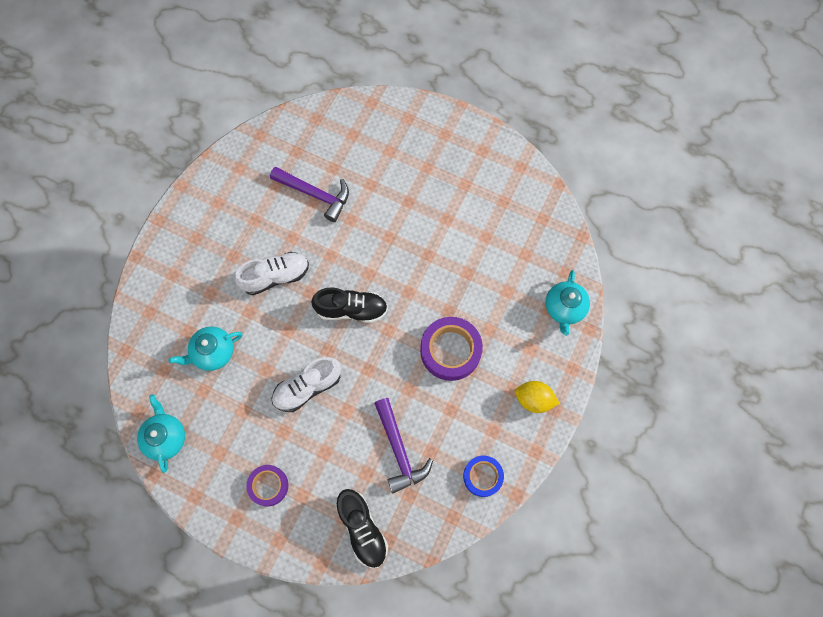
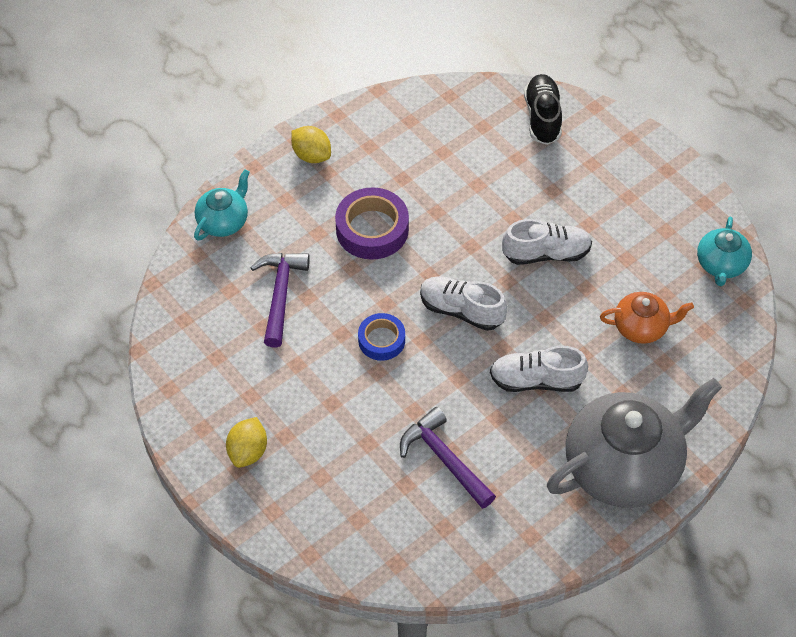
camera: 155 degrees left, 15 degrees down
(193, 239) = (624, 466): none -> grey teapot
(213, 353) = (641, 327): turquoise teapot -> orange teapot
(268, 486) = (623, 184): purple tape -> none
(351, 310) = (461, 310): black shoe -> white shoe
(399, 450) = (474, 164): purple hammer -> purple hammer (280, 295)
(444, 147) = (248, 451): none -> yellow lemon
(483, 476) = (402, 114): blue tape -> blue tape (381, 340)

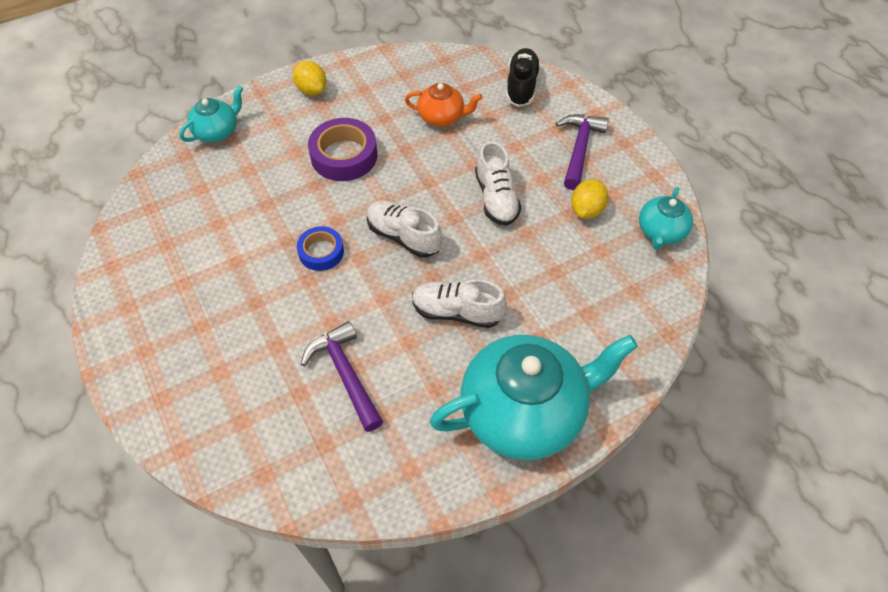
camera: 10 degrees right, 0 degrees up
(248, 451) = (160, 335): yellow lemon -> yellow lemon (586, 210)
(280, 295) = (243, 199): purple hammer -> purple hammer (579, 149)
(546, 253) = (496, 198): white shoe -> white shoe turned 75 degrees clockwise
(624, 466) = (524, 412): grey teapot -> turquoise teapot
(641, 327) = (571, 277): orange teapot -> orange teapot (442, 117)

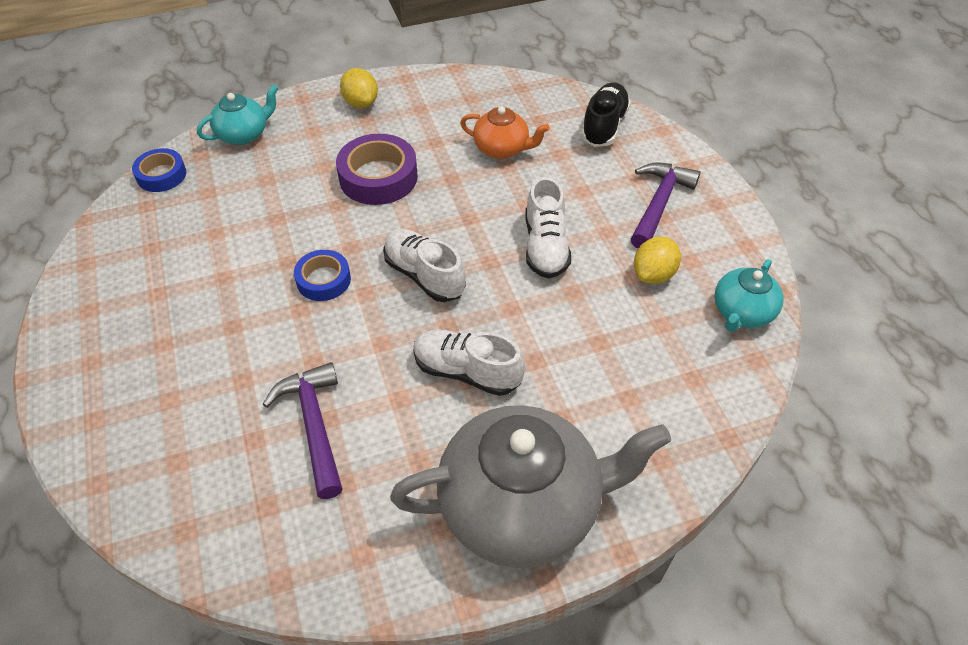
camera: 10 degrees right, 5 degrees down
(155, 178) = (161, 175): none -> blue tape
(524, 412) = (522, 506): turquoise teapot -> grey teapot

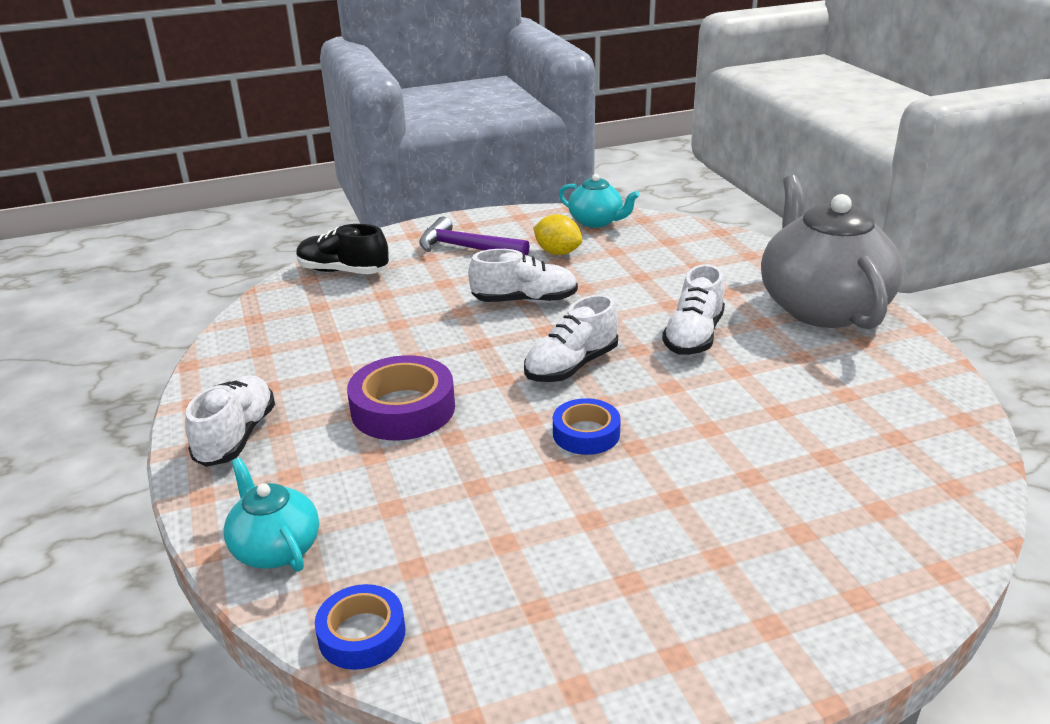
camera: 90 degrees left, 20 degrees down
(314, 425) = (791, 418): purple hammer -> none
(361, 103) = (236, 436): yellow lemon -> white shoe
(502, 149) = (367, 327): orange teapot -> none

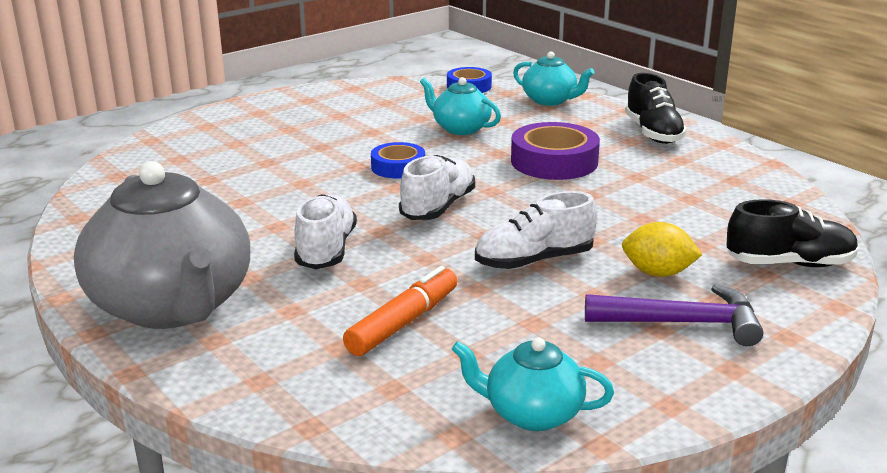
camera: 160 degrees right, 5 degrees down
(236, 436) = (653, 133): white shoe -> black shoe
(464, 499) = (460, 128): none -> turquoise teapot
(557, 253) = (548, 336): yellow lemon -> yellow lemon (658, 273)
(648, 273) = (403, 323): none -> orange marker

